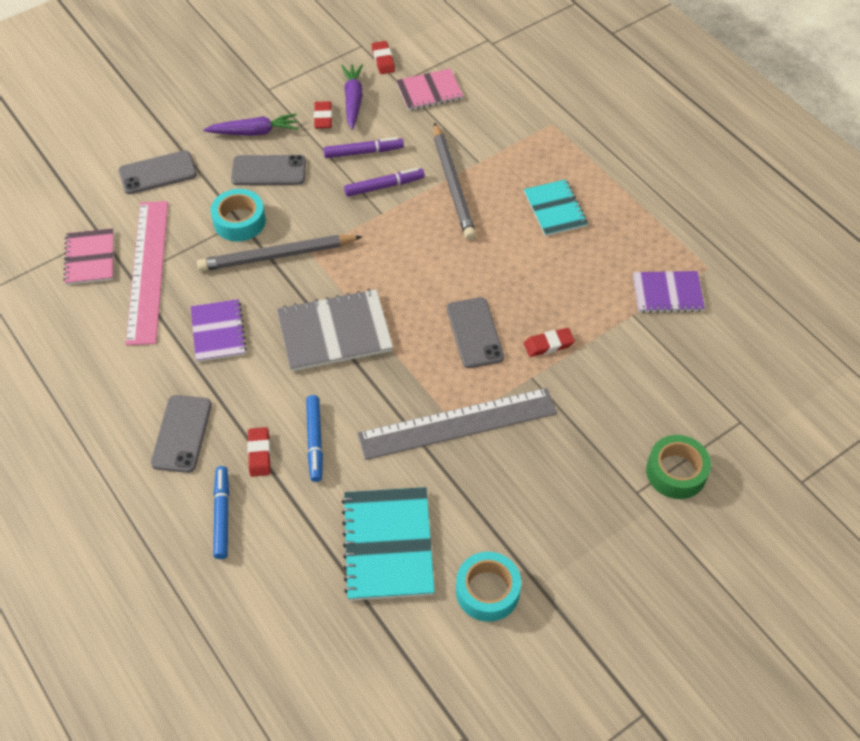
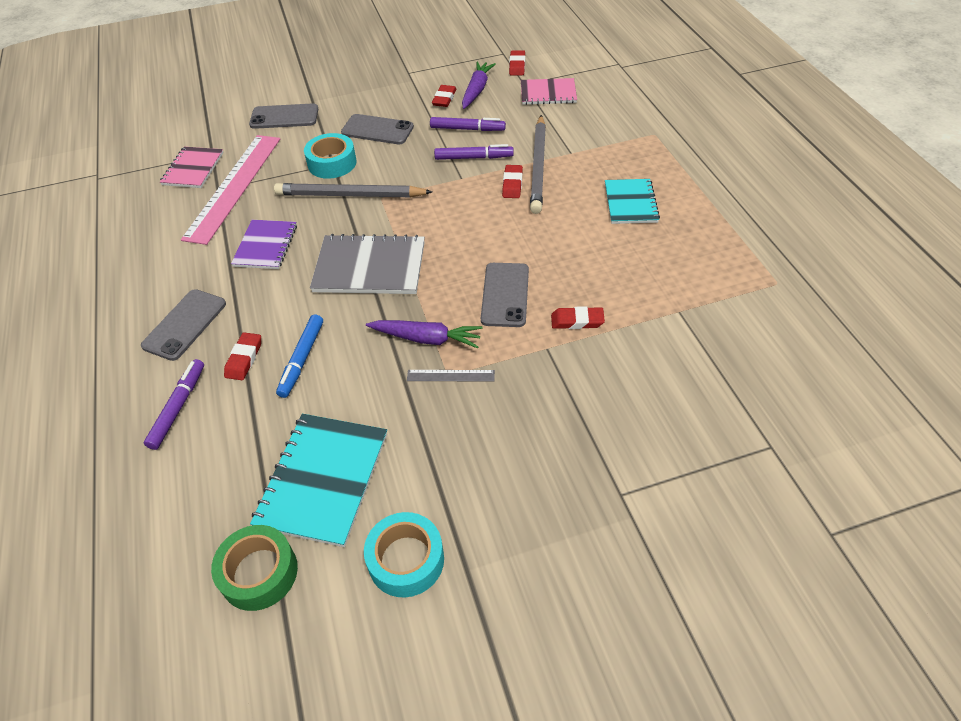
camera: 20 degrees right, 5 degrees down
(222, 515) = (178, 407): blue marker -> purple marker
(254, 132) = (380, 100): purple carrot -> purple carrot (426, 338)
(435, 210) = (512, 184): none -> red eraser
(457, 424) = (450, 376): grey ruler -> grey ruler, size x0.40
(667, 293) = (724, 298): purple notebook -> none
(676, 472) = (675, 483): green tape -> green tape (259, 573)

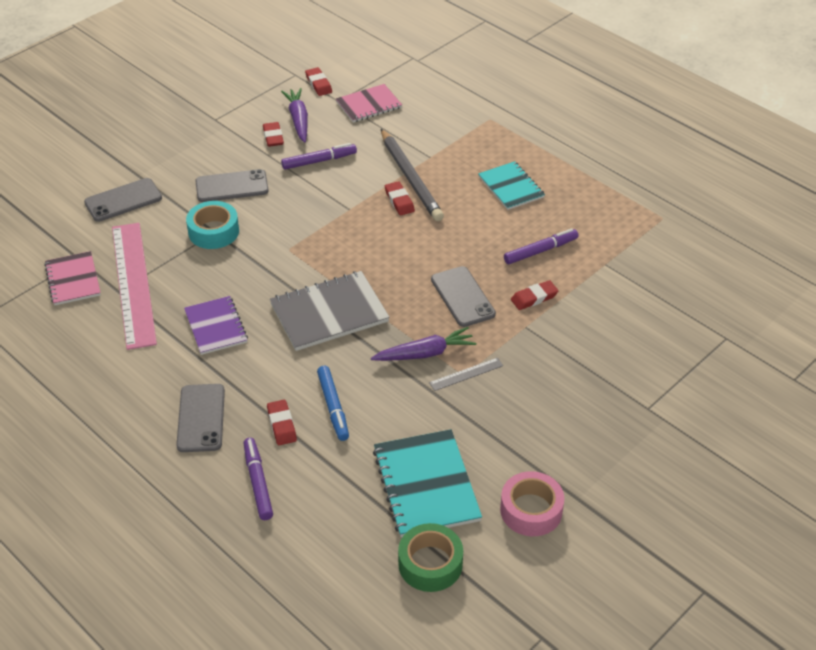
camera: 30 degrees left, 5 degrees down
(350, 195) = (257, 256): grey pencil -> none
(406, 560) = (531, 510): turquoise tape -> pink tape
(474, 158) = (346, 187): purple marker -> purple marker (540, 251)

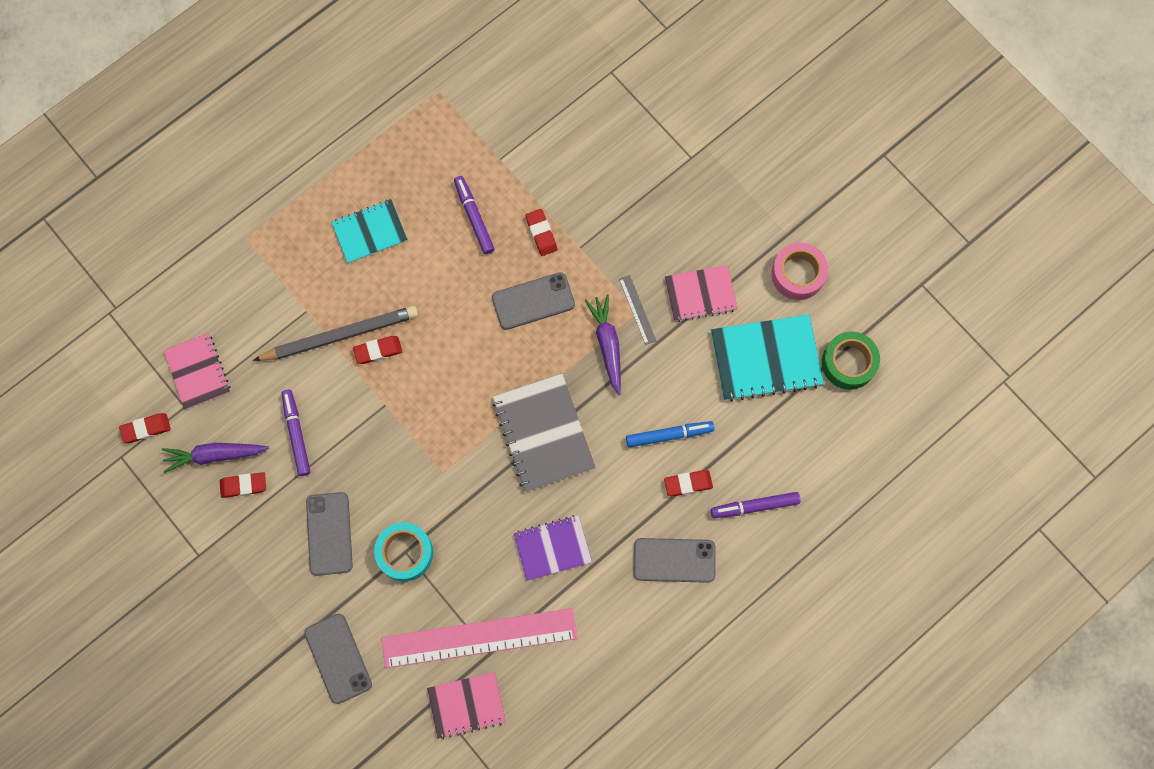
camera: 85 degrees left, 30 degrees up
(492, 424) = (700, 294): none -> pink notebook

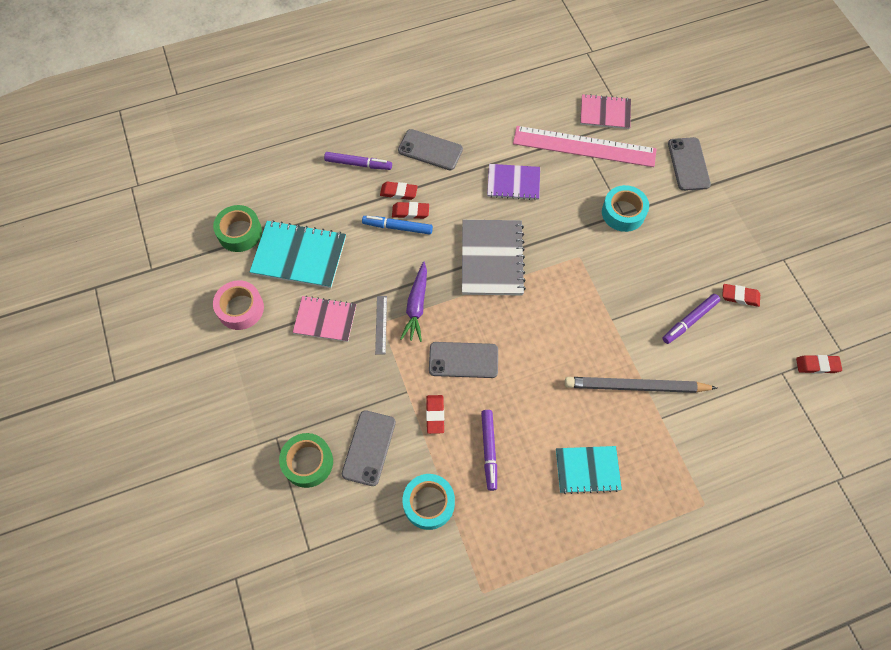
camera: 160 degrees left, 10 degrees down
(197, 372) = (766, 397): pink notebook -> none
(215, 455) = (760, 326): purple carrot -> none
(296, 434) = (689, 321): purple marker -> purple marker turned 45 degrees clockwise
(329, 533) = (678, 242): grey phone -> grey phone (369, 448)
(378, 351) = (606, 363): red eraser -> red eraser (410, 212)
(515, 148) = (429, 503): none -> turquoise tape
(648, 145) = (308, 462): none -> green tape

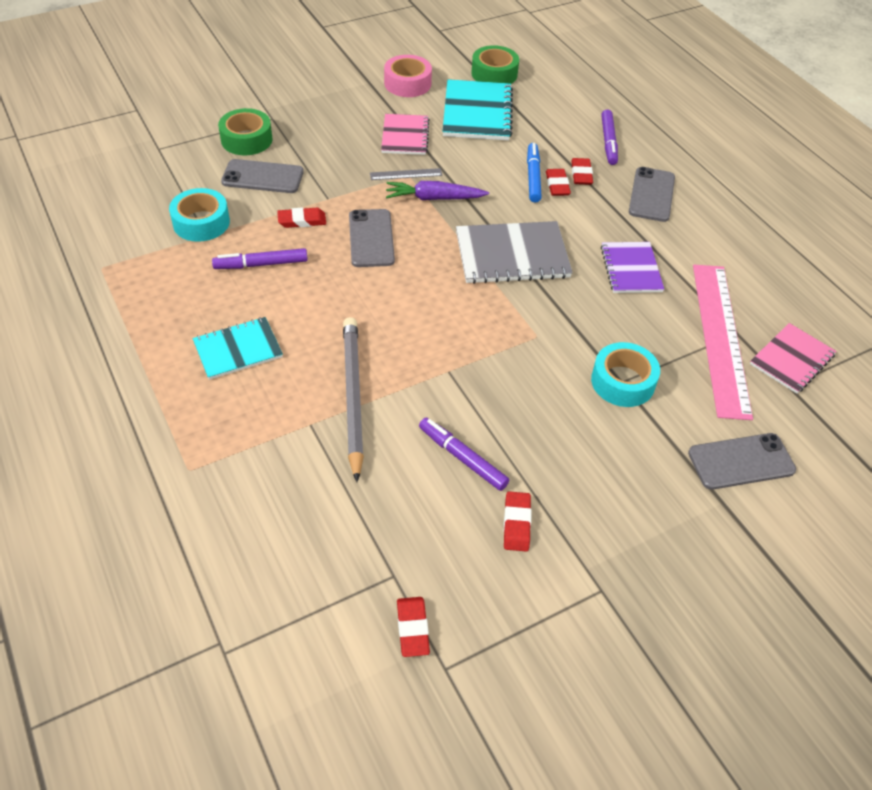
camera: 80 degrees right, 15 degrees down
(587, 470) = (238, 350): turquoise notebook -> turquoise notebook turned 75 degrees clockwise
(605, 113) = (791, 359): pink notebook -> pink notebook turned 45 degrees clockwise

